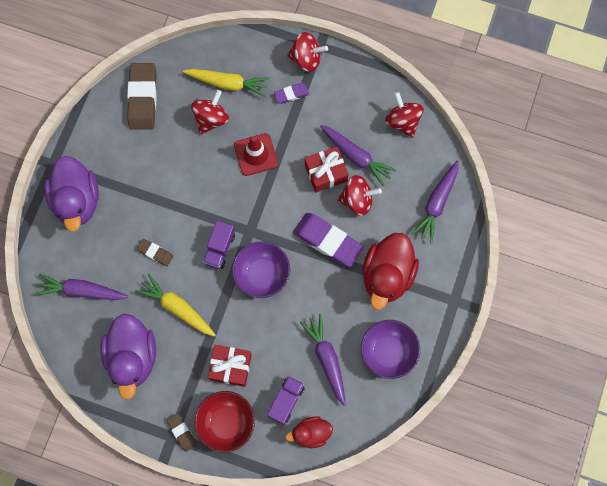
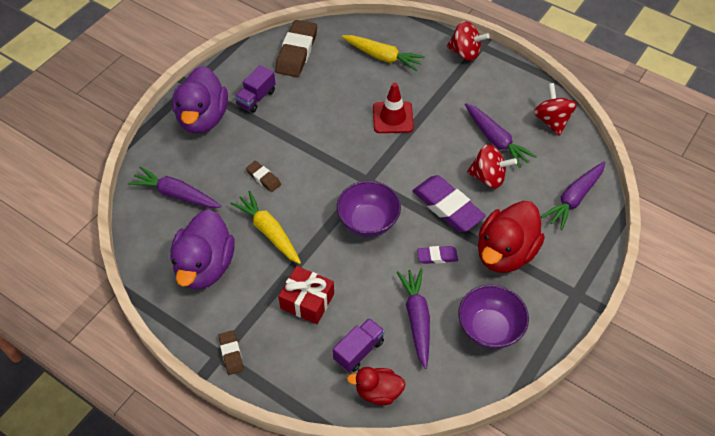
camera: 15 degrees right, 20 degrees down
(211, 119) = (357, 80): red spinning top -> none
(219, 248) = (331, 189): purple truck -> purple truck (256, 98)
(226, 423) = (284, 356): red bowl -> none
(291, 94) = (442, 77): purple eraser -> purple eraser (437, 256)
(326, 173) = (460, 147): red gift -> none

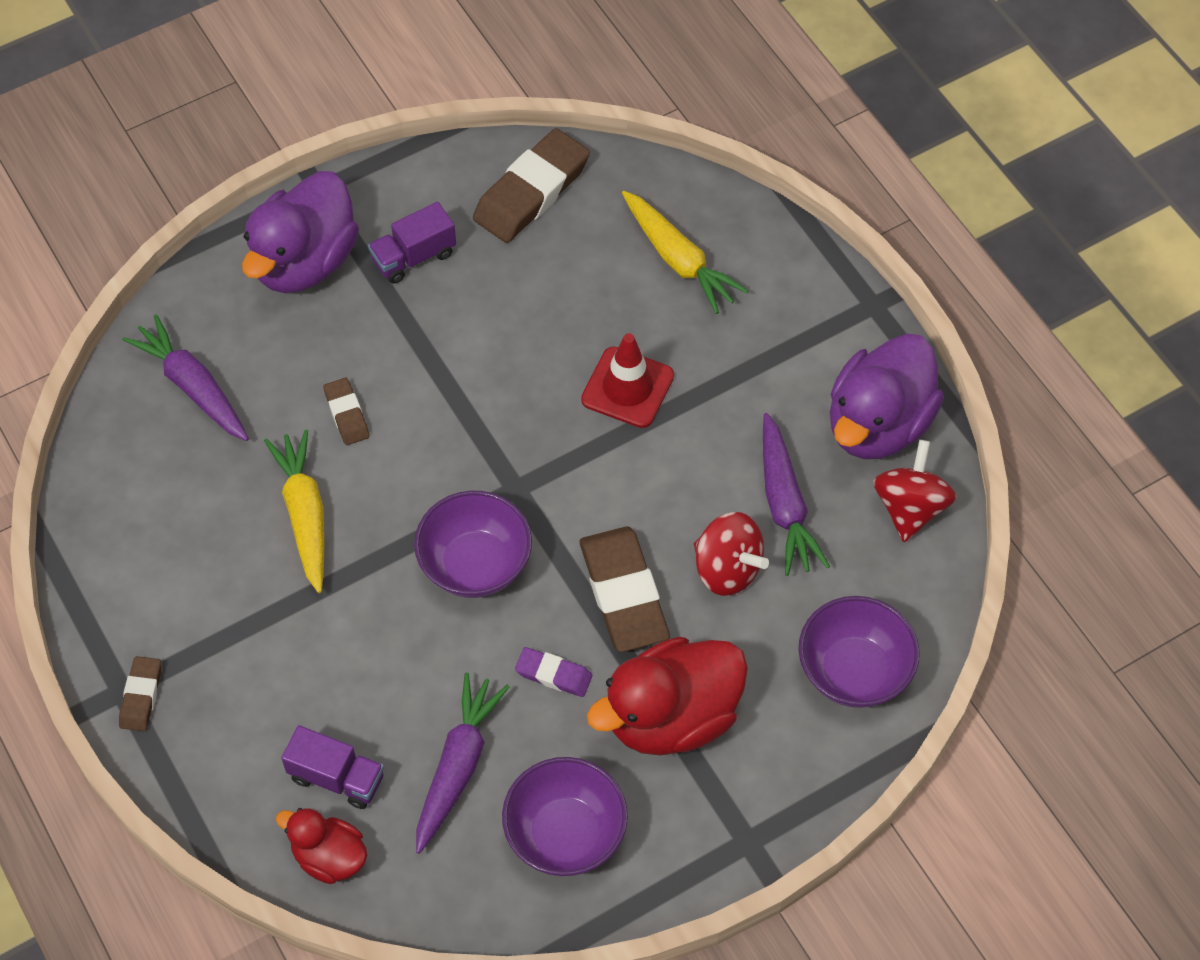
camera: 25 degrees right, 5 degrees up
(205, 266) = (175, 533): purple duck -> purple duck (878, 424)
(307, 301) = (302, 660): red gift -> none
(359, 350) = (337, 777): purple truck -> purple truck turned 45 degrees clockwise
(447, 207) = (624, 593): purple eraser -> brown eraser
(465, 53) = (835, 309): red spinning top -> none
(574, 199) = (854, 671): purple carrot -> purple bowl

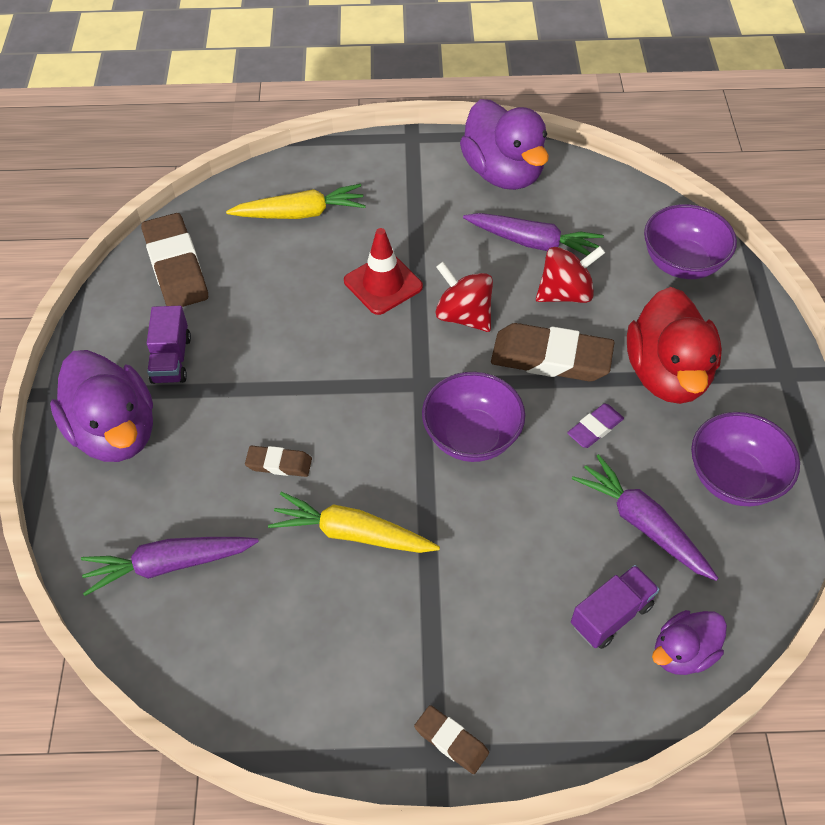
camera: 60 degrees left, 5 degrees down
(329, 857) = (683, 653): red duck -> purple duck
(910, 507) = (575, 185): red spinning top -> red spinning top (463, 316)

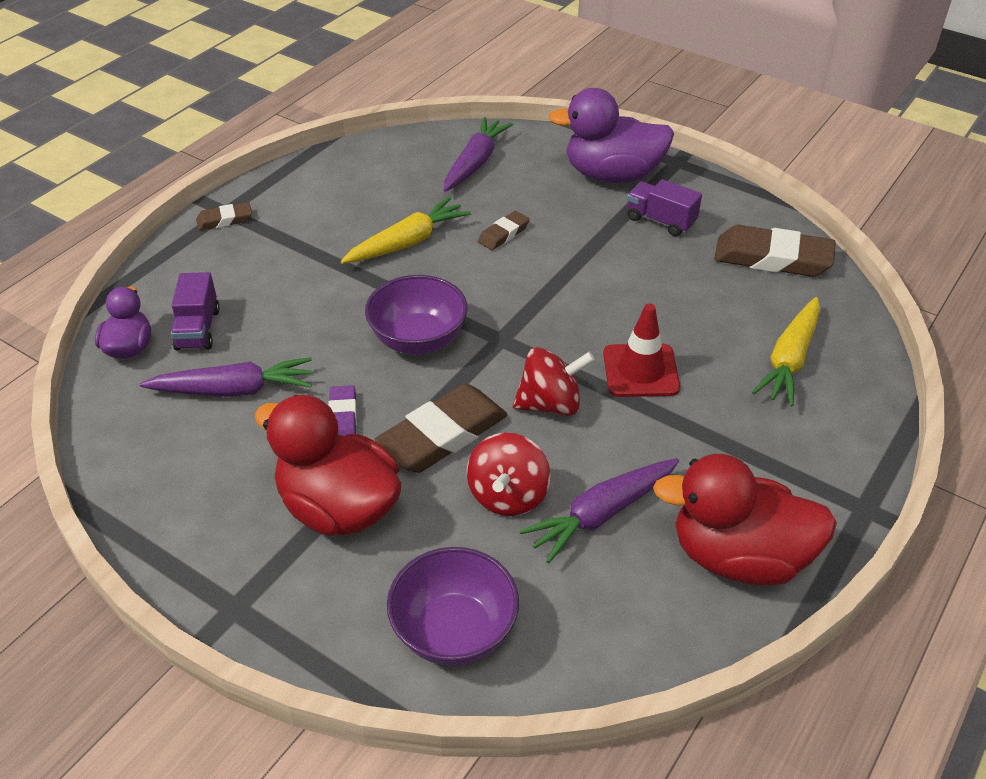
camera: 125 degrees right, 10 degrees down
(503, 173) = (738, 557): purple duck -> red duck
(734, 479) = (196, 475): purple bowl -> none

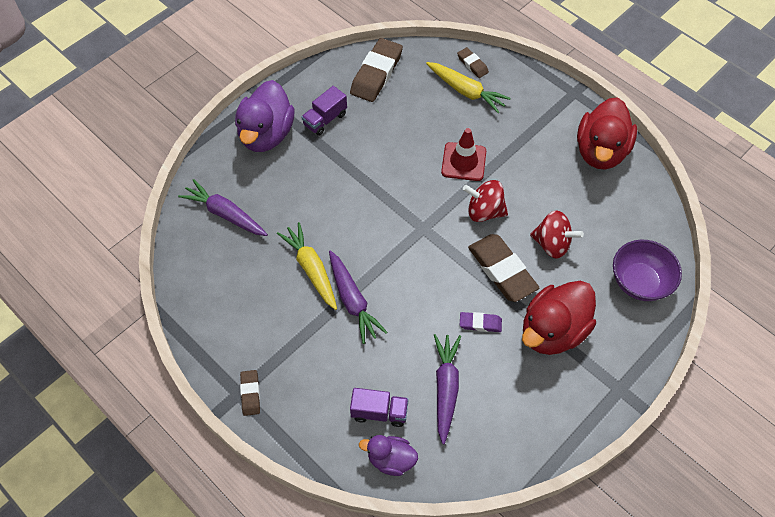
camera: 80 degrees left, 15 degrees up
(418, 339) = (415, 274): purple bowl -> none
(503, 234) = (316, 209): brown eraser -> brown eraser (472, 64)
(550, 404) = (484, 211): red spinning top -> red spinning top turned 75 degrees counterclockwise
(601, 514) = (569, 203): purple carrot -> purple carrot (353, 301)

